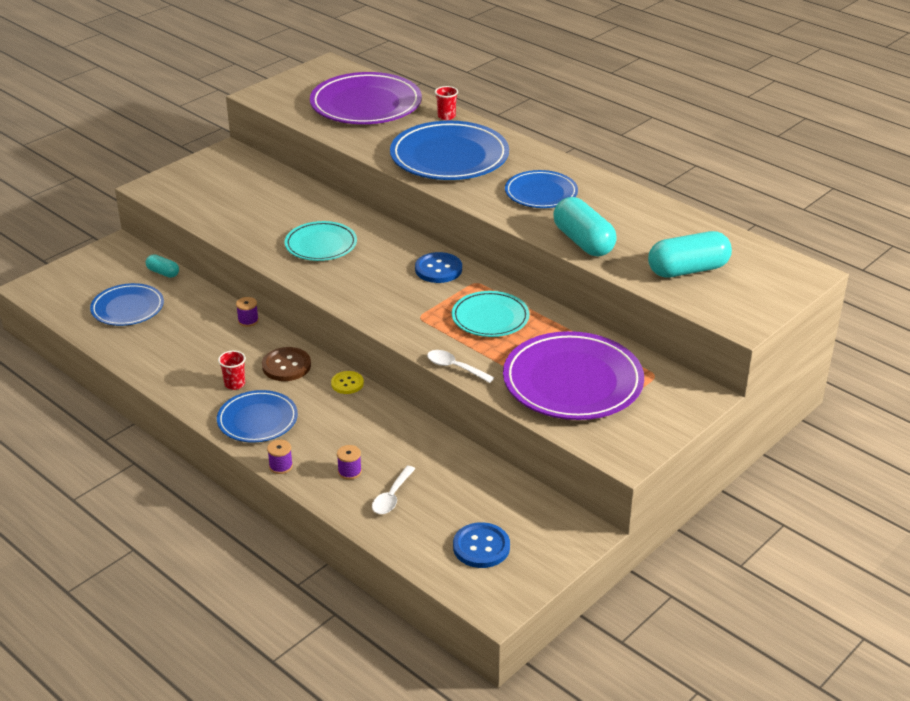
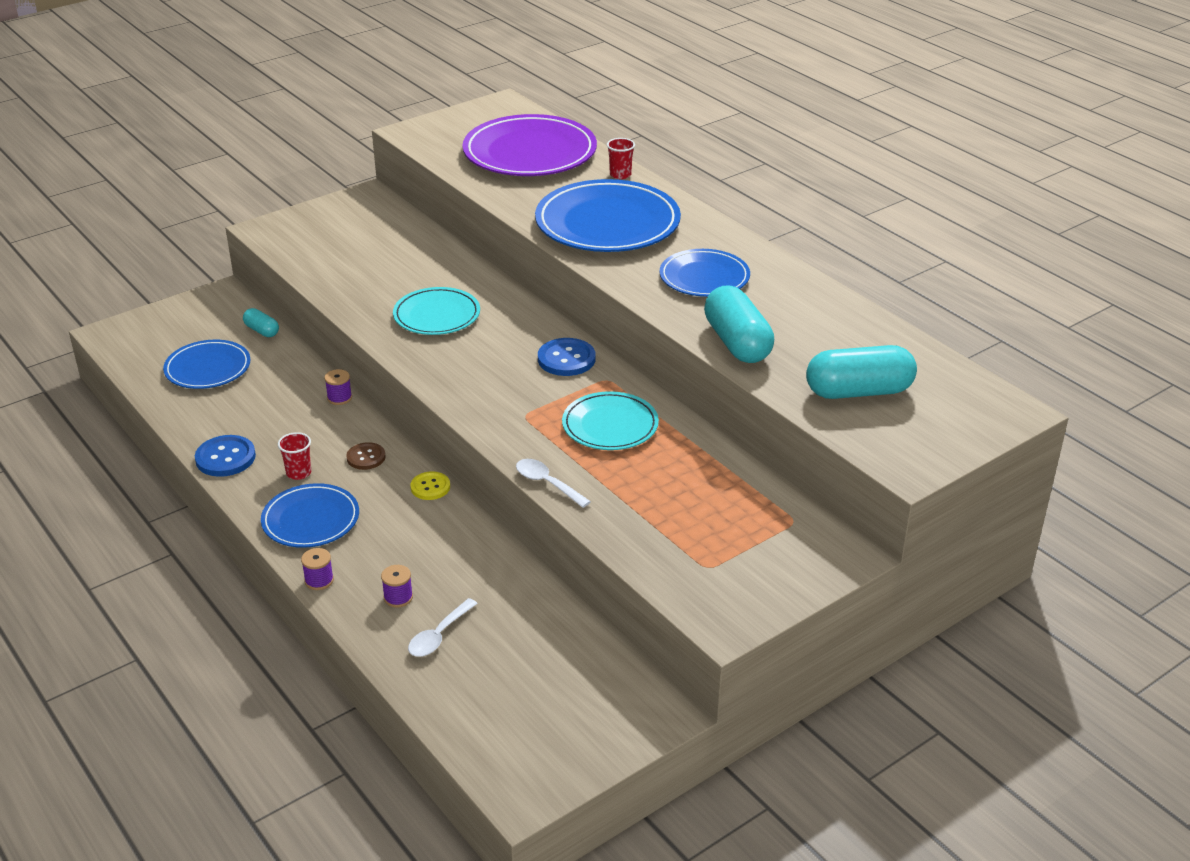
camera: 10 degrees right, 0 degrees up
(286, 366) = (366, 457): brown button -> brown button, size x0.65
(481, 547) = (528, 714): blue button -> blue button (225, 458)
(572, 382) = (687, 518): purple plate -> none

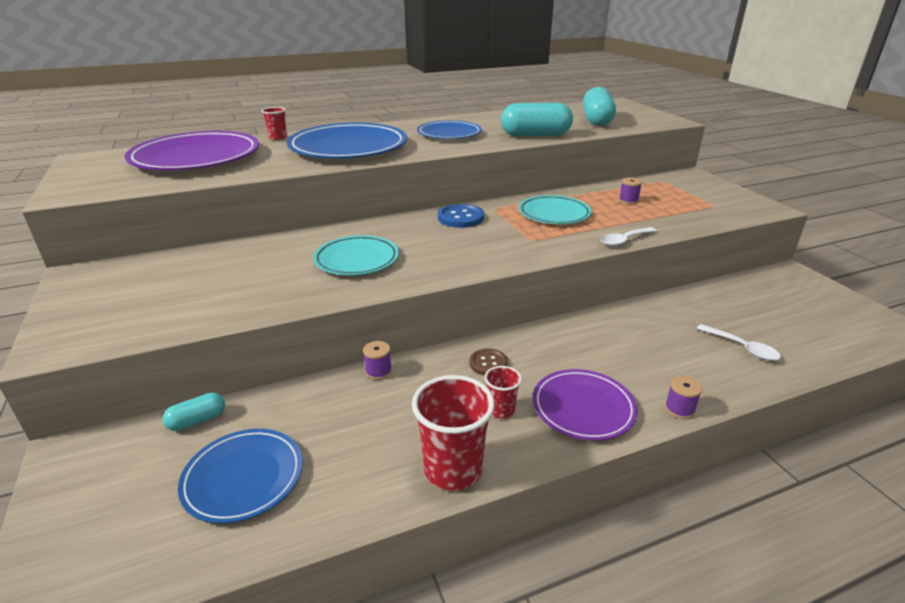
camera: 75 degrees left, 5 degrees down
(225, 458) = (453, 469): blue button -> red cup
(311, 520) = (583, 407): blue plate -> purple plate
(398, 597) = (697, 364): purple spool -> purple spool (628, 200)
(430, 487) = (544, 332): yellow button -> none

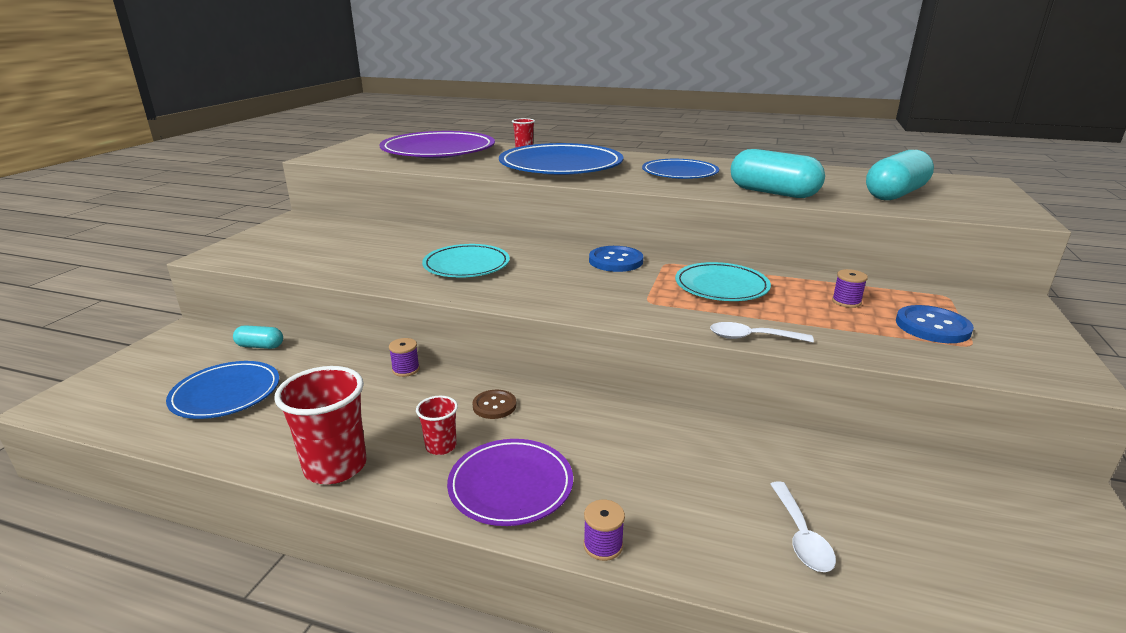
camera: 40 degrees right, 5 degrees down
(684, 201) = (932, 326): none -> blue button

